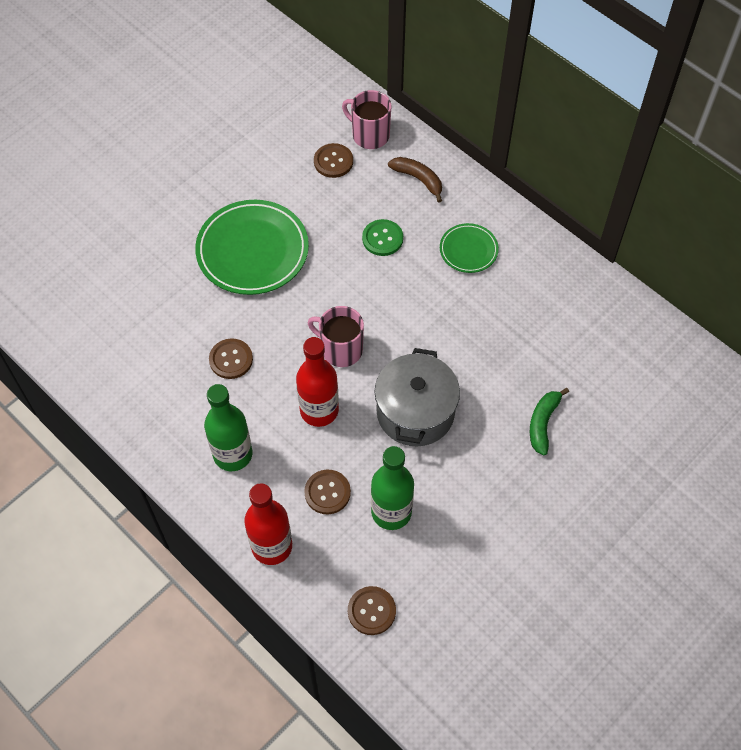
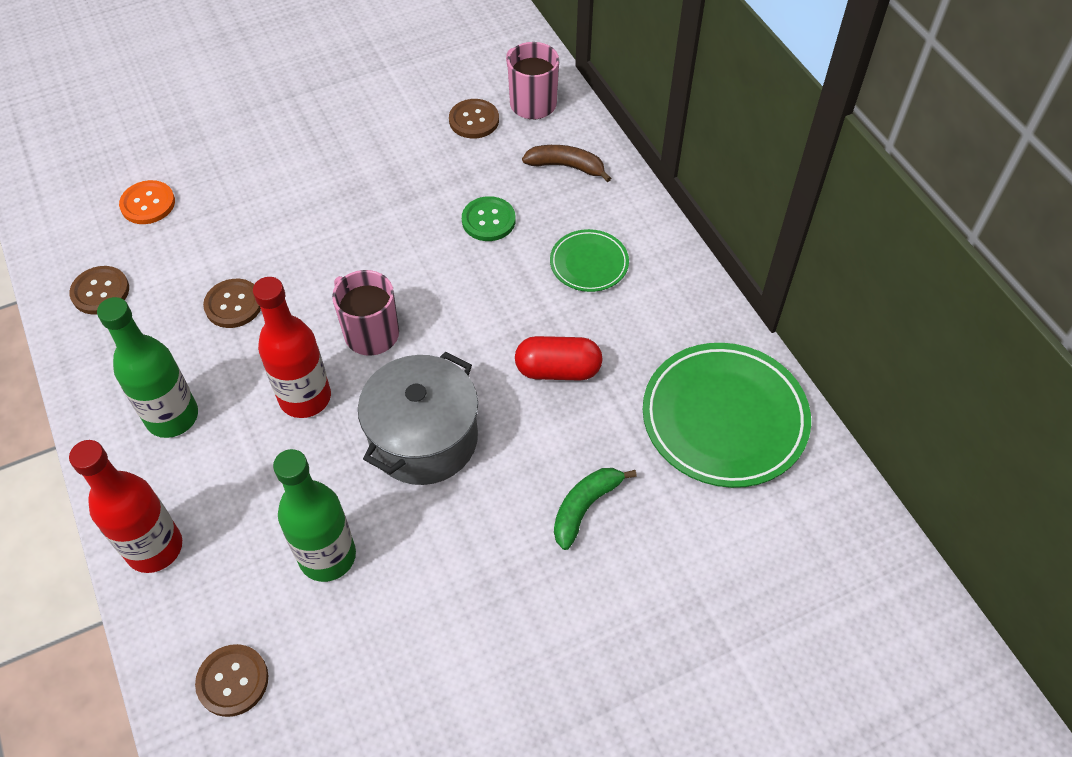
camera: 20 degrees right, 5 degrees down
(122, 302) = (148, 204): none -> orange button
(252, 251) = (327, 190): green plate -> green plate (724, 418)
(327, 492) = (260, 503): brown button -> brown button (100, 291)
(418, 179) = (566, 166): brown banana -> brown banana turned 45 degrees counterclockwise
(482, 335) = (558, 370): none -> red capsule

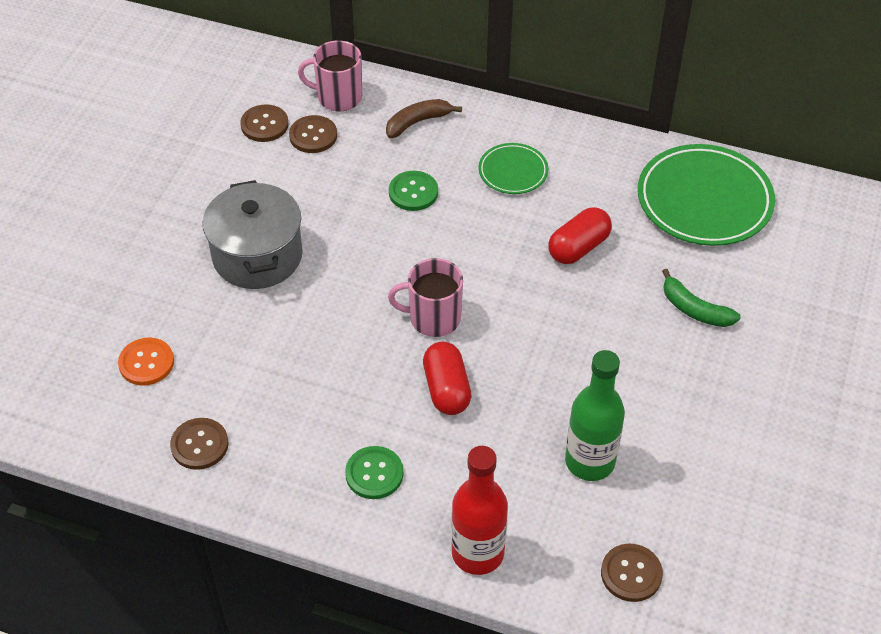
camera: 45 degrees left, 5 degrees down
(172, 417) = (374, 474): green bottle -> green button
(233, 305) = (313, 375): brown button -> brown button (264, 125)
(305, 398) = (446, 389): red bottle -> red capsule
(424, 439) = (554, 350): grey pot -> grey pot (257, 256)
(585, 507) = (694, 309): green banana -> green banana turned 45 degrees counterclockwise

